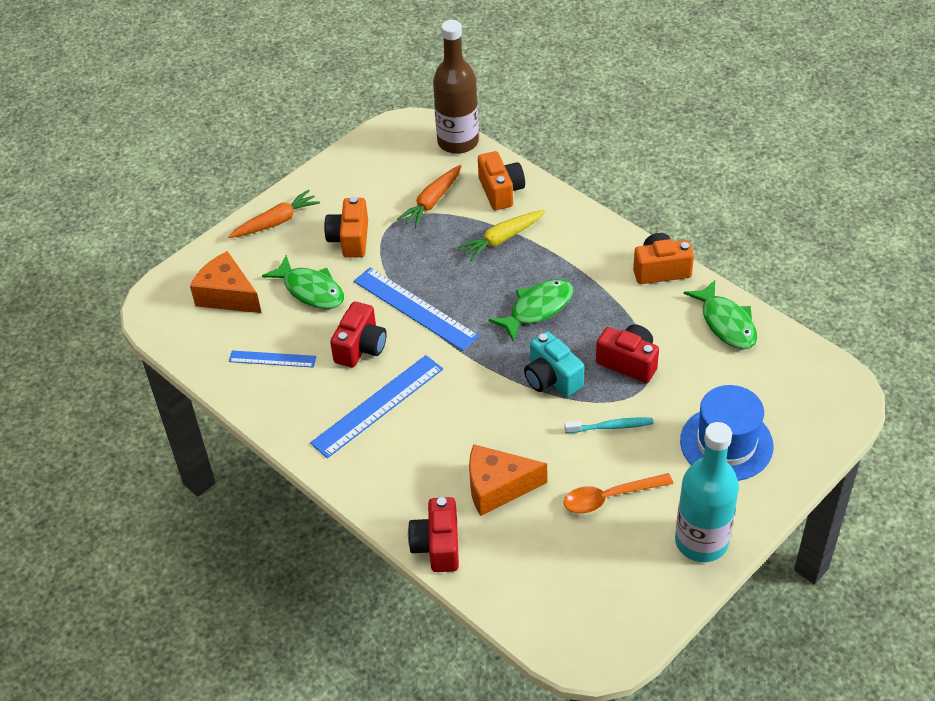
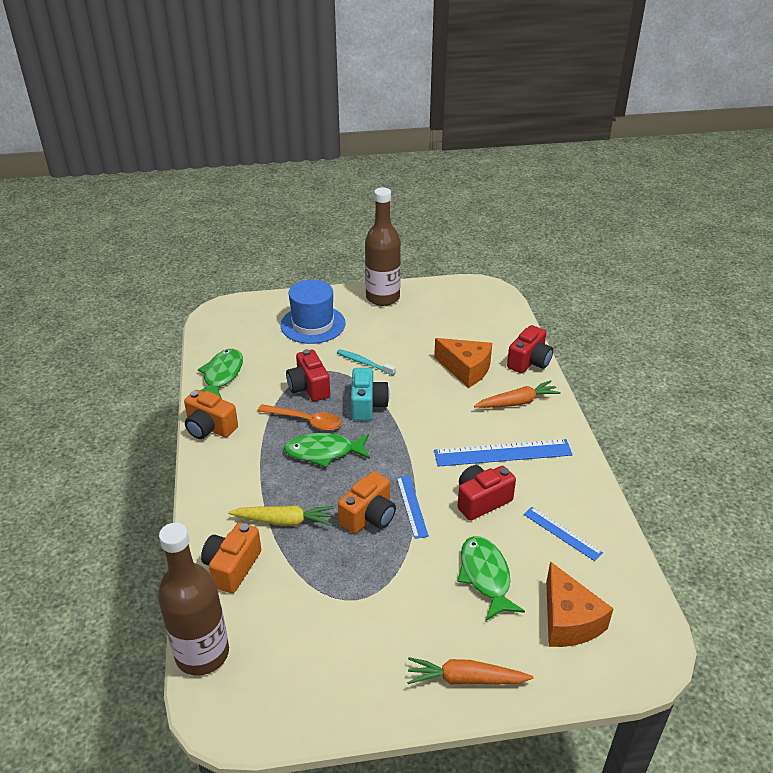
camera: 145 degrees left, 10 degrees down
(350, 239) = (409, 607): orange camera -> orange camera (369, 516)
(415, 308) = (412, 506): blue ruler -> blue ruler, size x0.57
(432, 201) = (299, 598): orange carrot -> orange carrot (517, 402)
(609, 497) = (407, 335): orange spoon -> orange spoon (306, 421)
(701, 541) = (383, 297): turquoise bottle -> brown bottle

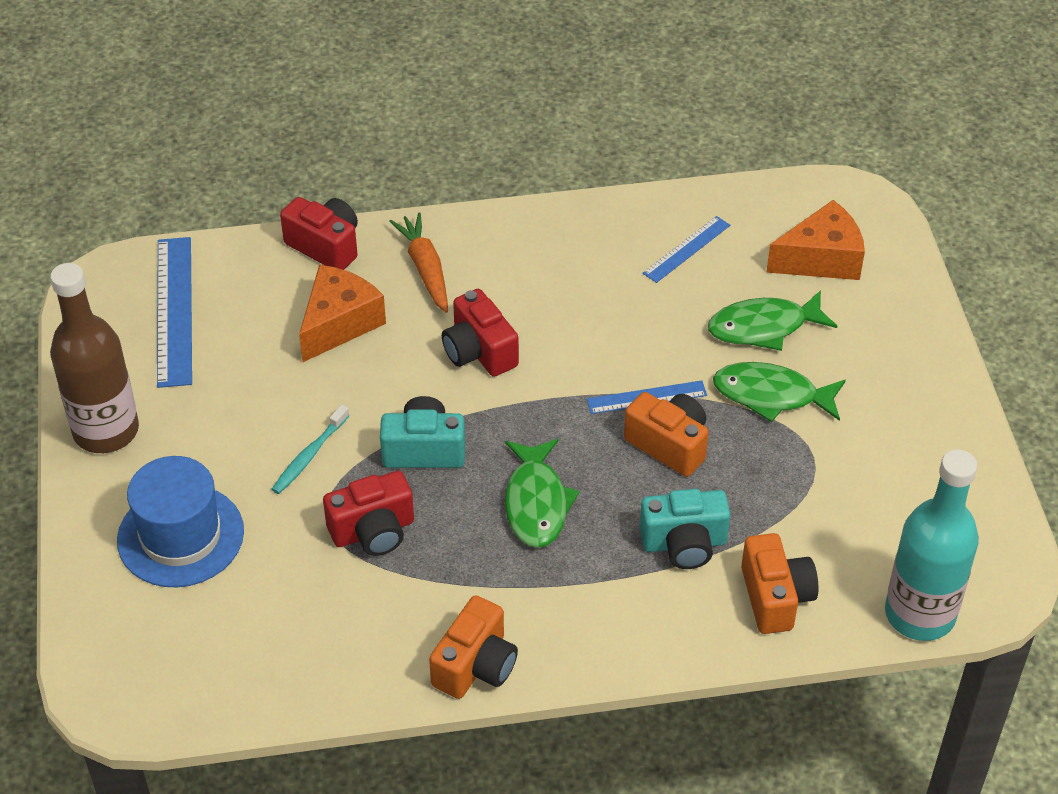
camera: 90 degrees left, 10 degrees up
(202, 654) = (919, 614): brown bottle -> turquoise bottle
(222, 375) = (328, 666): green fish -> green fish (771, 395)
(232, 567) = (775, 597): orange camera -> orange camera turned 120 degrees counterclockwise
(284, 521) = (684, 543): yellow carrot -> turquoise camera
(306, 421) = (462, 530): orange spoon -> none
(466, 679) = (914, 354): orange carrot -> none
(481, 501) = (633, 323): red camera -> red camera (479, 351)
(503, 453) = (537, 294): blue ruler -> blue ruler (174, 310)

